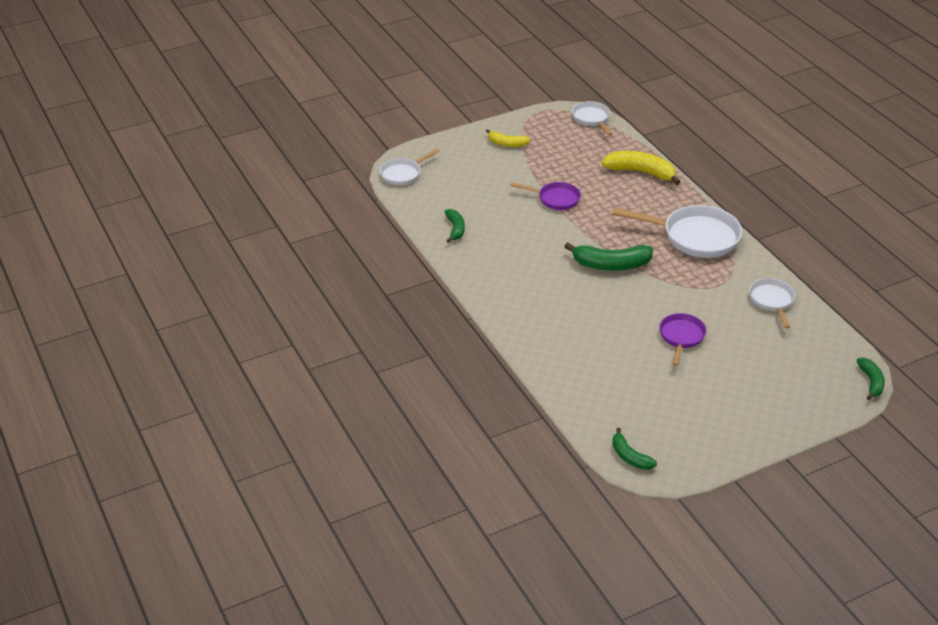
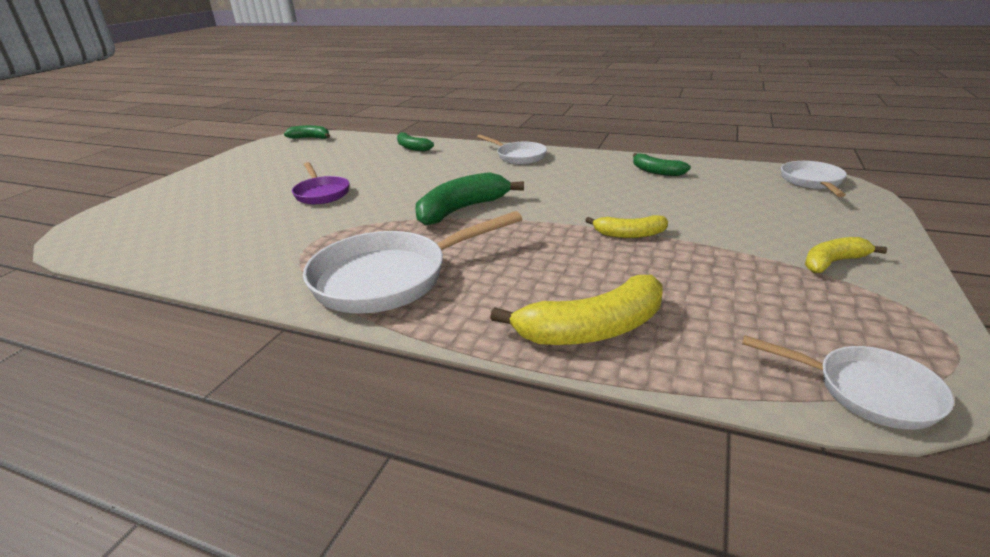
camera: 140 degrees right, 10 degrees down
(555, 199) = (629, 234): purple pan -> yellow banana
(772, 301) = (222, 257): white pan -> white pan (518, 156)
(871, 382) = (66, 238): green banana -> green banana (412, 147)

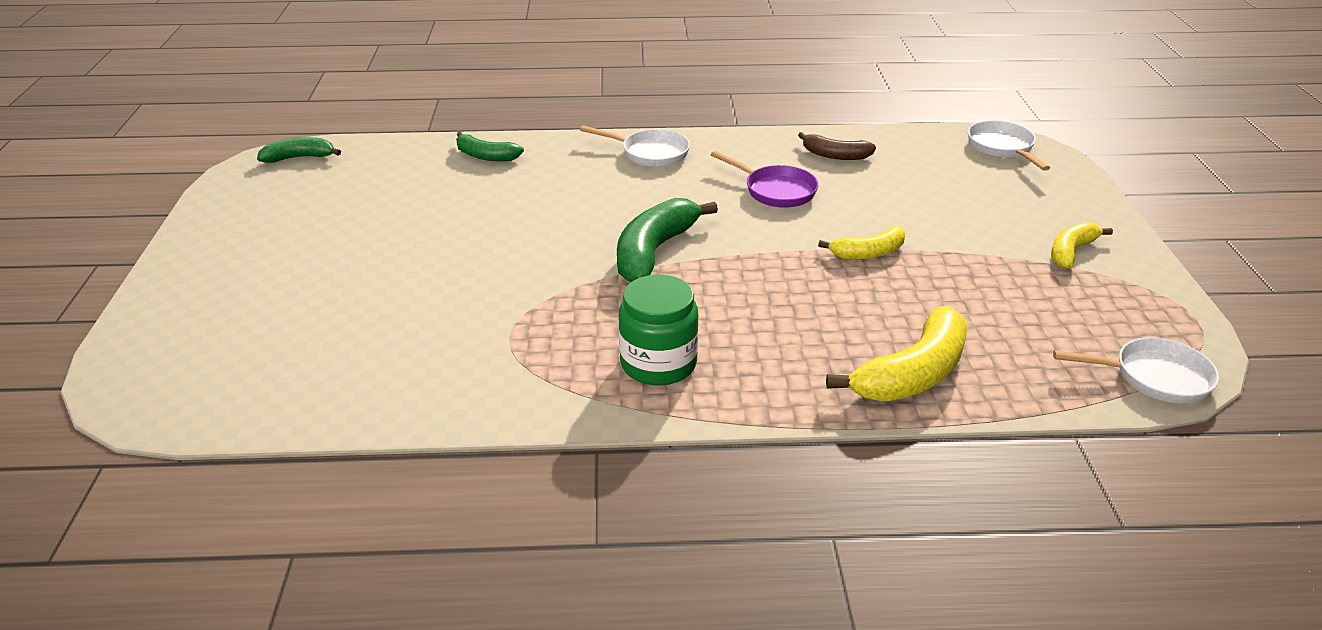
camera: 25 degrees left, 5 degrees up
(321, 193) = (437, 258): purple pan -> purple pan (776, 191)
(389, 278) = (658, 364): white pan -> green jar
(656, 171) = (835, 155): green banana -> brown banana

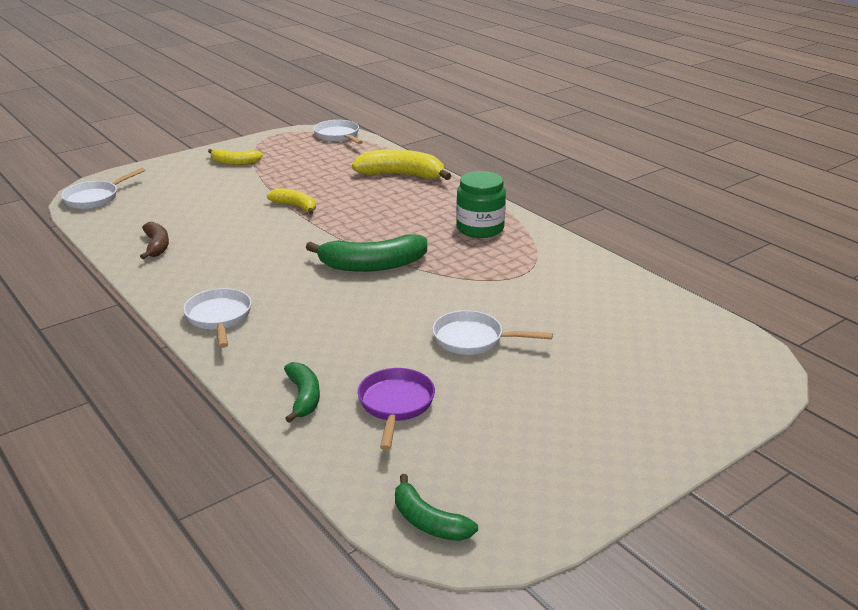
camera: 125 degrees left, 5 degrees down
(443, 252) = (473, 339): none -> white pan
(776, 191) = (239, 251): purple pan -> purple pan (395, 405)

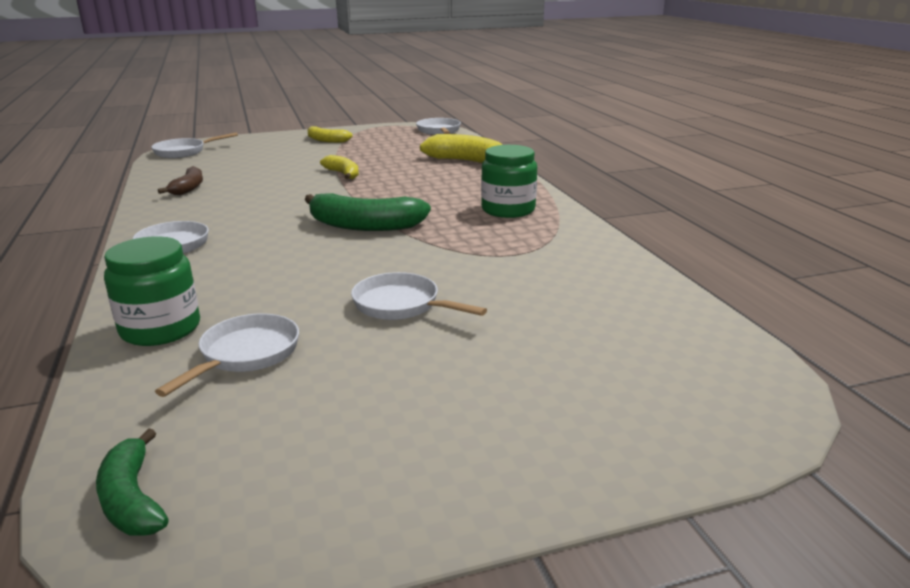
camera: 20 degrees right, 5 degrees down
(303, 397) = (160, 329): green banana -> green jar
(395, 405) = (246, 355): purple pan -> white pan

